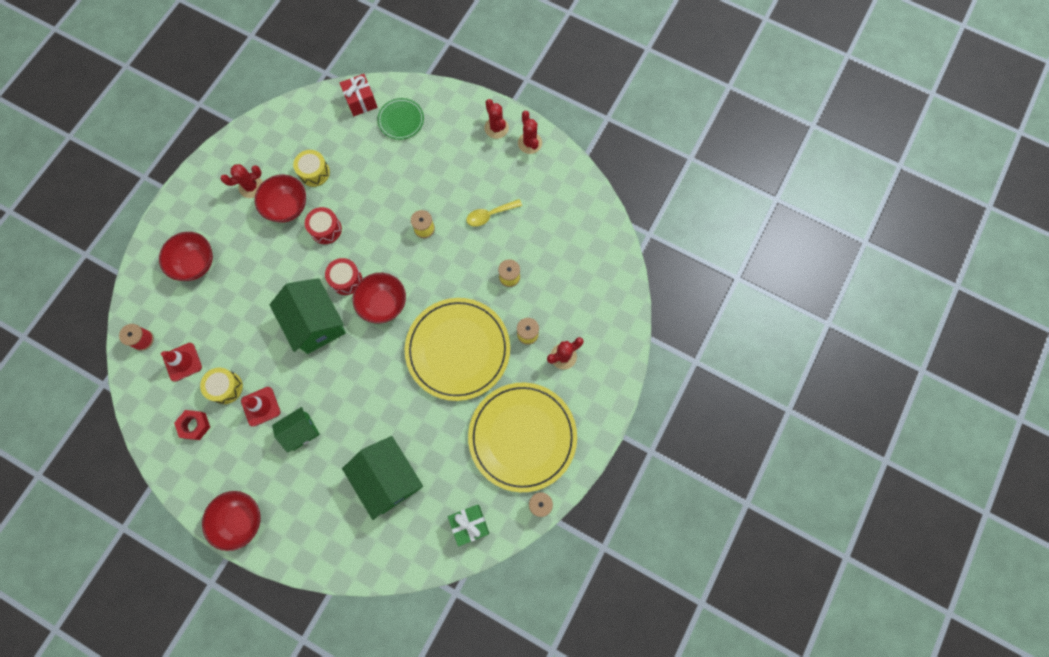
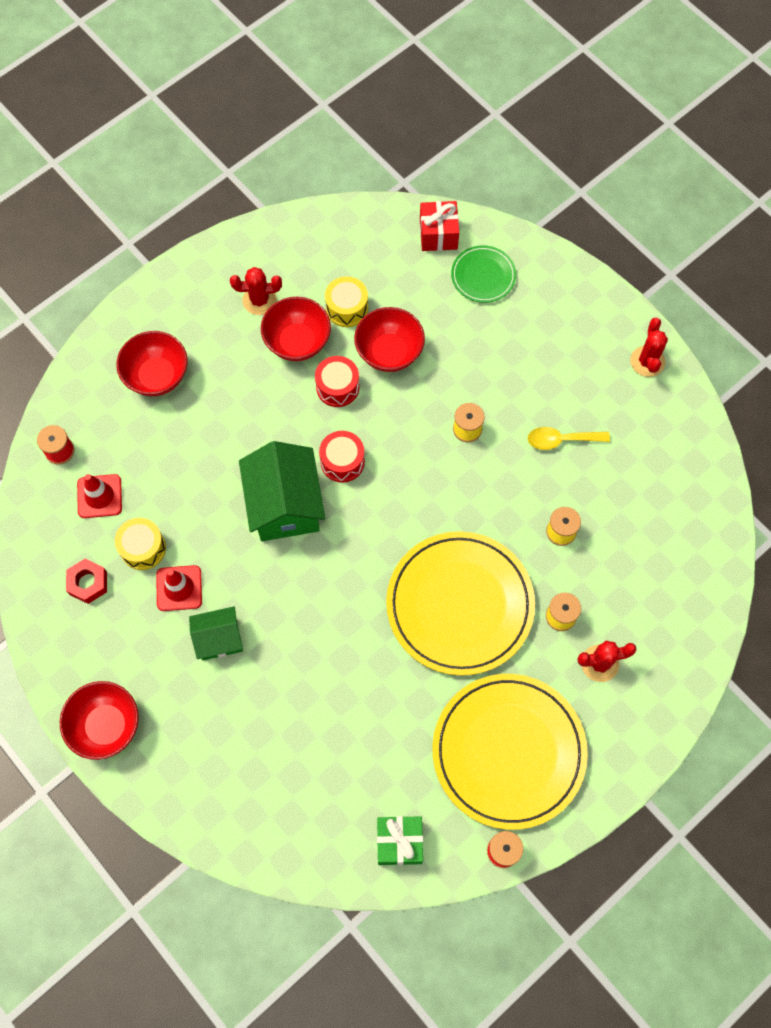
camera: 20 degrees right, 5 degrees down
(383, 304) = (381, 510): red bowl -> red bowl (389, 352)
(389, 478) = (313, 742): green house -> none
(496, 128) = (608, 327): red cactus -> none

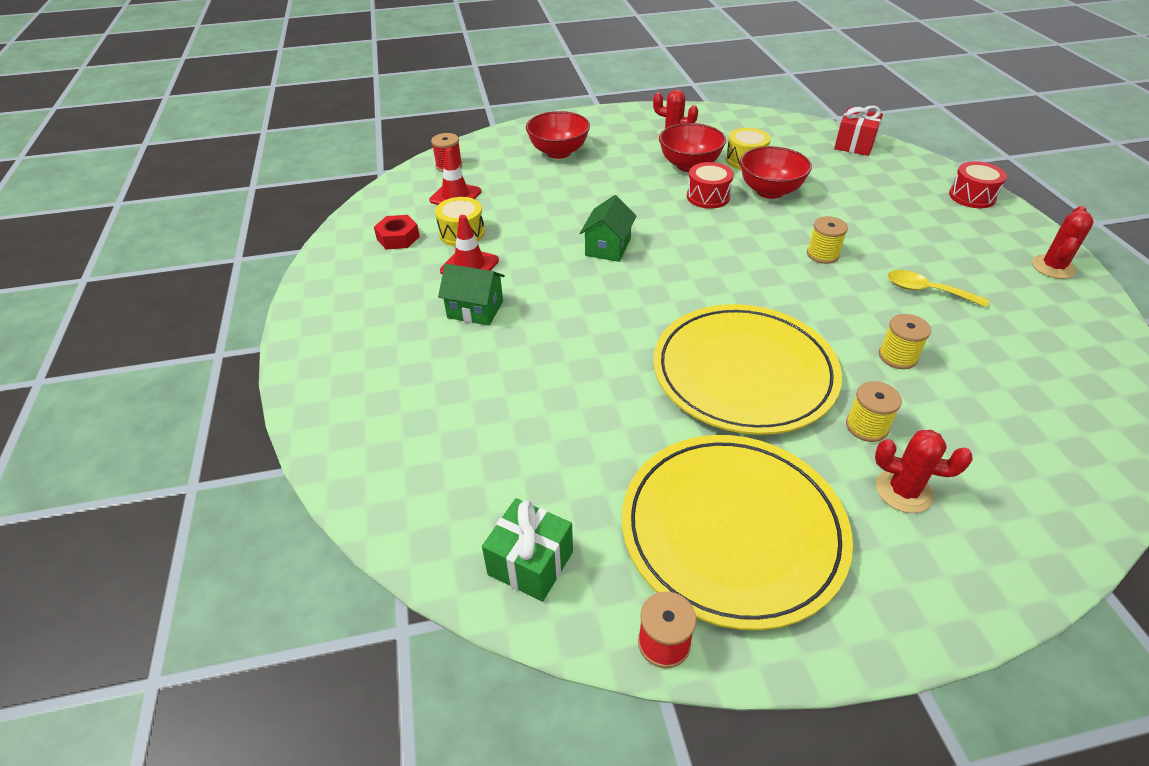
camera: 30 degrees right, 25 degrees down
(106, 726) = (320, 329): red bowl -> none
(285, 505) = (608, 247): green house -> green house, size x0.58
(342, 461) = (682, 238): red drum -> red drum (972, 196)
(483, 276) = (887, 174): green plate -> none

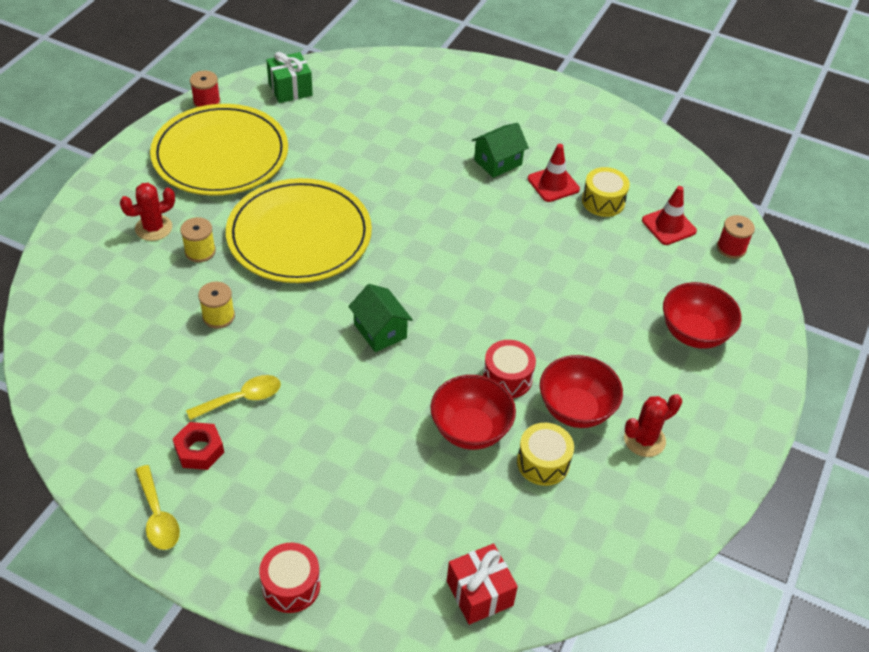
camera: 125 degrees right, 5 degrees up
(398, 238) = (630, 168): red nut -> red nut (199, 450)
(608, 247) = (499, 264): green house -> green house (380, 331)
(822, 254) = (350, 379): yellow spool -> none
(1053, 267) = (158, 516): red cactus -> yellow spoon

